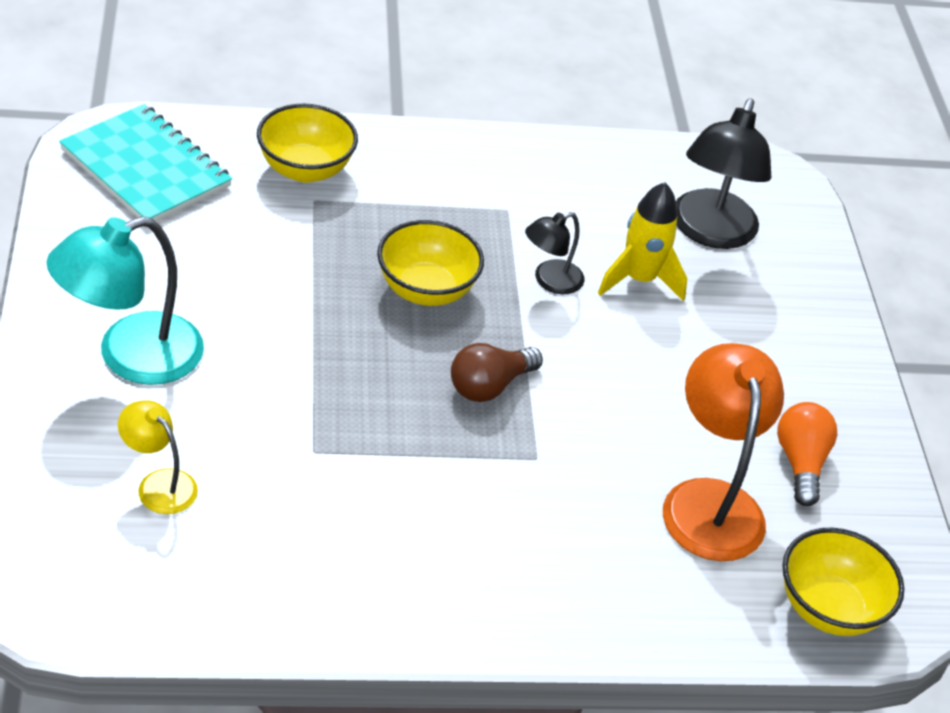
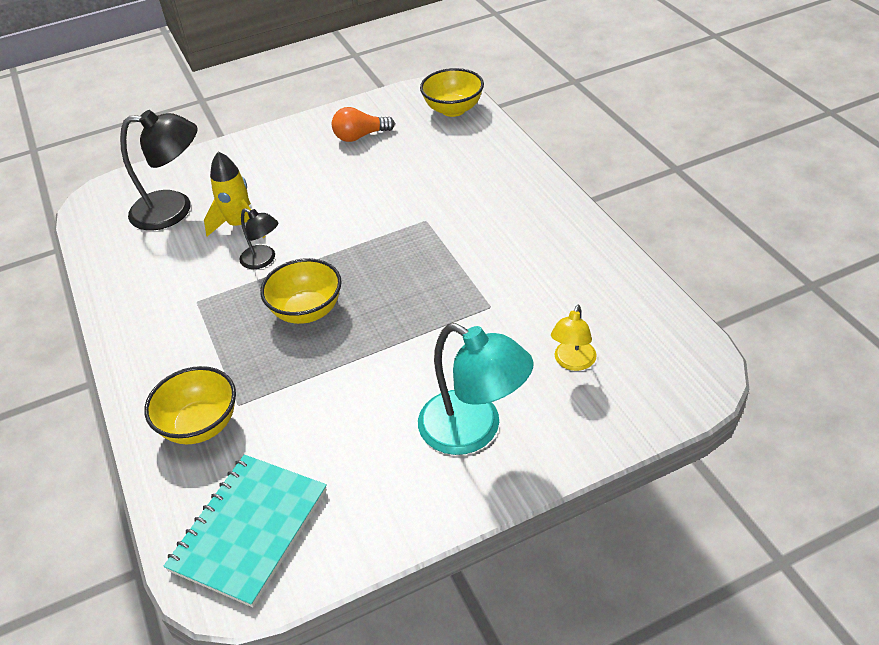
camera: 100 degrees left, 0 degrees up
(489, 386) = (380, 255): brown light bulb -> none
(710, 501) = (411, 156): orange lamp -> none

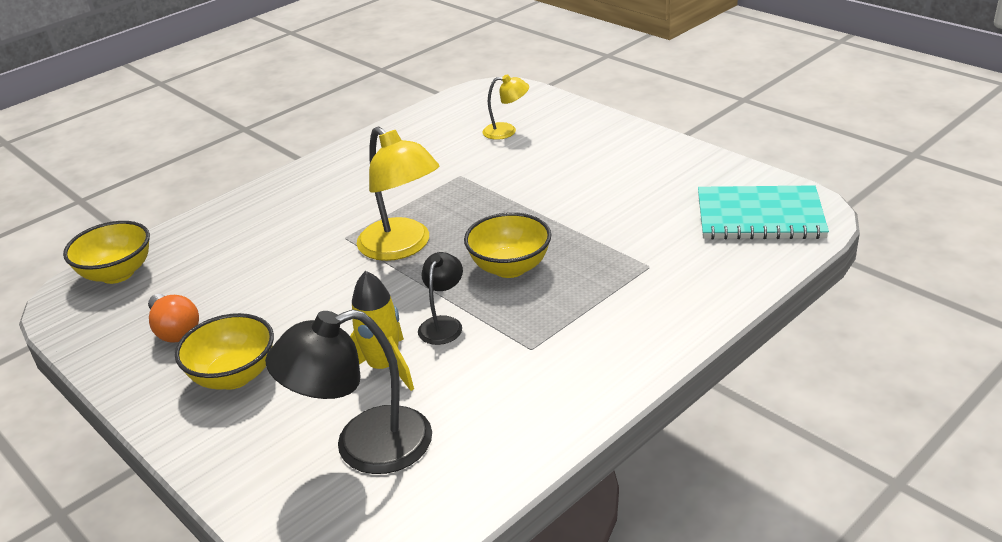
camera: 110 degrees left, 10 degrees down
(174, 210) = (364, 446): black lamp -> black lamp turned 90 degrees counterclockwise
(200, 425) = (687, 278): yellow bowl -> yellow bowl (234, 376)
(386, 251) = (402, 247): none -> yellow lamp
(474, 430) = (598, 153): turquoise lamp -> none

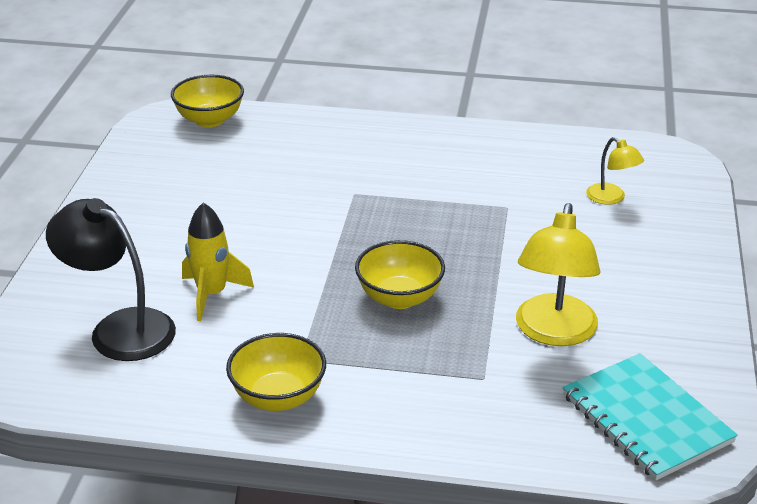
camera: 50 degrees right, 0 degrees up
(175, 330) = (171, 179): orange light bulb -> none
(234, 376) = (145, 231): yellow bowl -> yellow bowl (278, 397)
(402, 247) = (370, 228): yellow lamp -> yellow lamp (553, 332)
(443, 324) = (290, 298): black lamp -> none

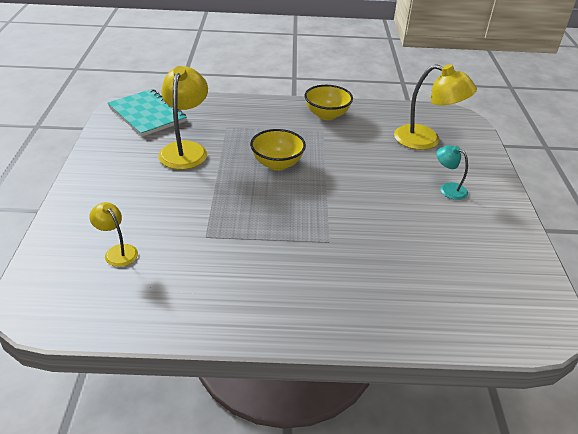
camera: 170 degrees right, 5 degrees up
(119, 328) = (426, 140): black lamp -> yellow lamp
(152, 245) = (448, 189): none -> turquoise lamp
(209, 120) = (501, 324): yellow bowl -> none
(212, 294) = (389, 160): yellow rocket -> none

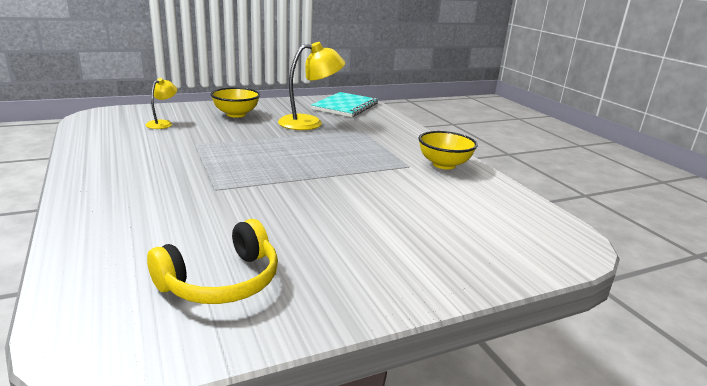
camera: 65 degrees right, 15 degrees down
(277, 164) = (325, 154): yellow bowl -> yellow bowl (236, 114)
(426, 140) = (473, 224): yellow lamp -> none
(448, 189) = (374, 248): turquoise lamp -> none
(476, 262) = (221, 281): none -> yellow headphones

